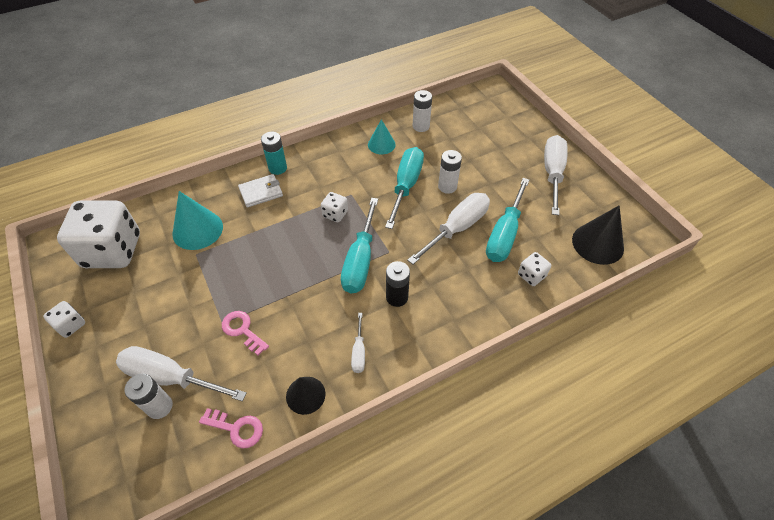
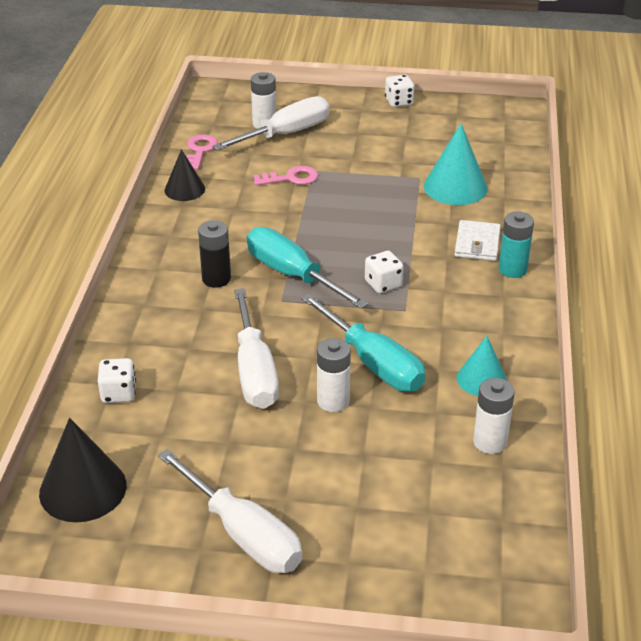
camera: 125 degrees right, 15 degrees down
(113, 251) = (474, 135): white dice -> none
(236, 428) = (200, 150): pink key -> pink key turned 135 degrees clockwise
(359, 352) = (187, 231): white screwdriver -> none
(504, 234) = (199, 408): turquoise screwdriver -> none

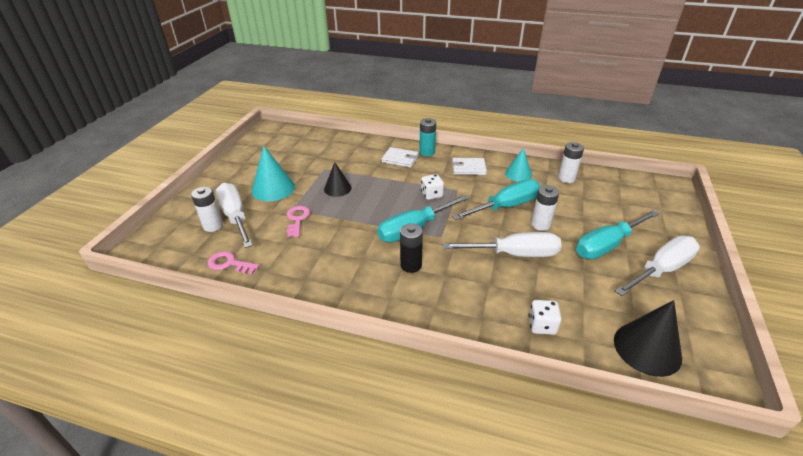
camera: 80 degrees left, 0 degrees up
(184, 189) = (284, 276): black cone -> black cone (337, 188)
(295, 476) = (607, 245): none -> turquoise screwdriver
(399, 102) = (229, 165): white dice -> none
(455, 187) = (340, 158): turquoise cone -> turquoise cone (273, 188)
(478, 319) = (468, 168): none -> white wallet

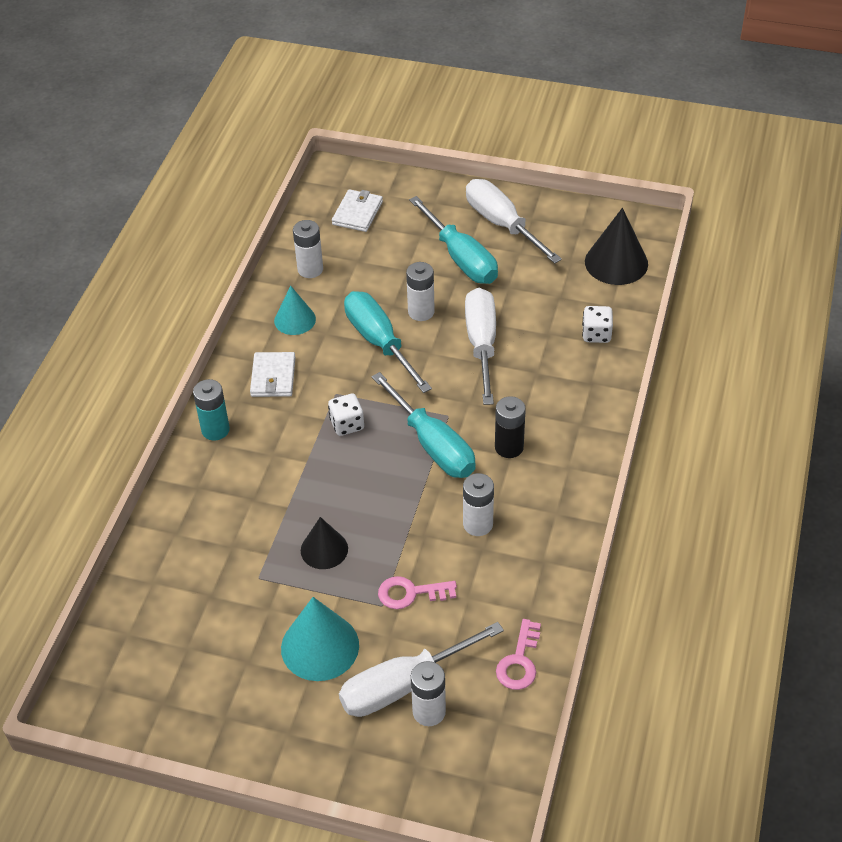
camera: 90 degrees left, 10 degrees up
(343, 248) = (478, 524): none -> white battery
(400, 159) = (235, 467): white wallet -> white wallet (357, 213)

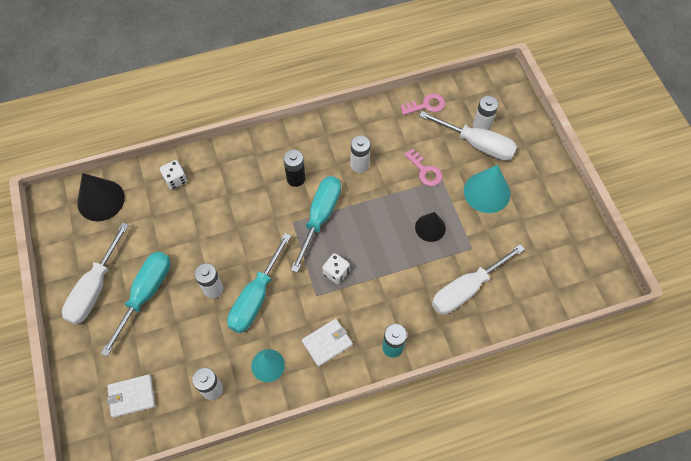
camera: 125 degrees left, 15 degrees up
(482, 344) = (221, 237): white screwdriver -> white screwdriver (466, 289)

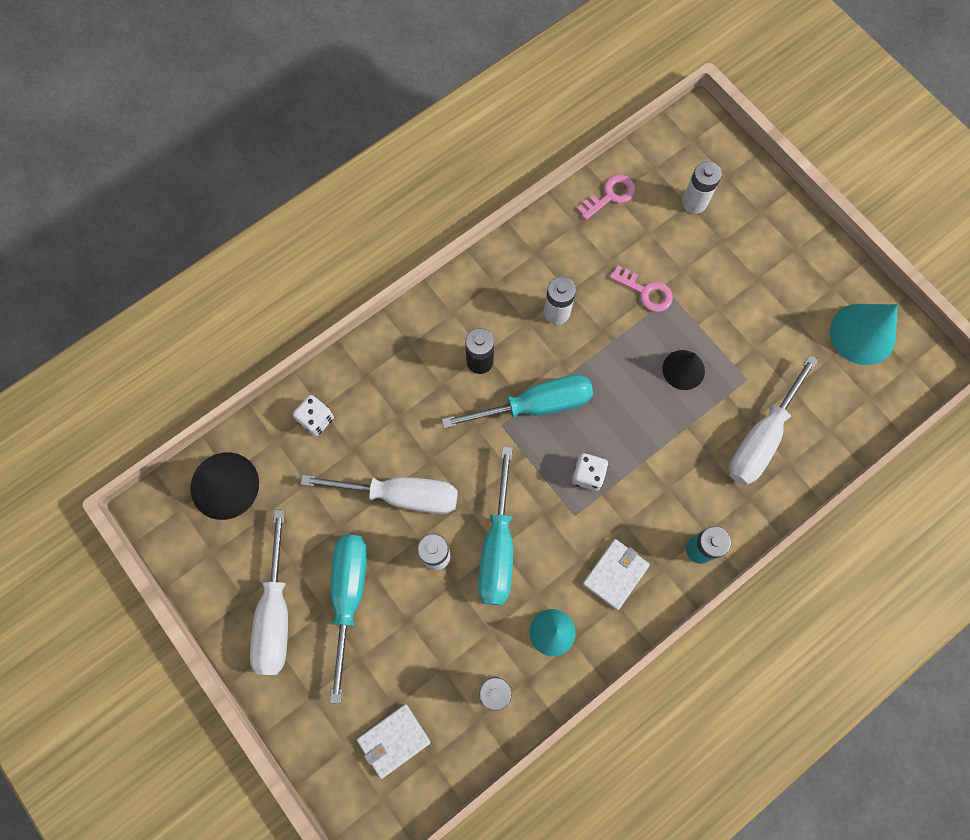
camera: 20 degrees left, 10 degrees up
(320, 217) = (535, 405): turquoise screwdriver -> turquoise screwdriver turned 75 degrees clockwise
(477, 144) = (698, 230): white screwdriver -> white screwdriver (400, 495)
(487, 192) = (736, 294): turquoise cone -> turquoise cone (862, 334)

